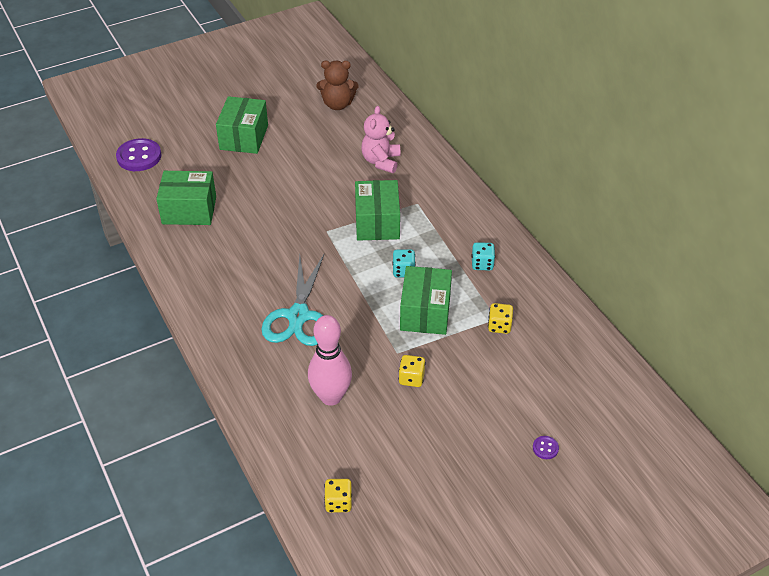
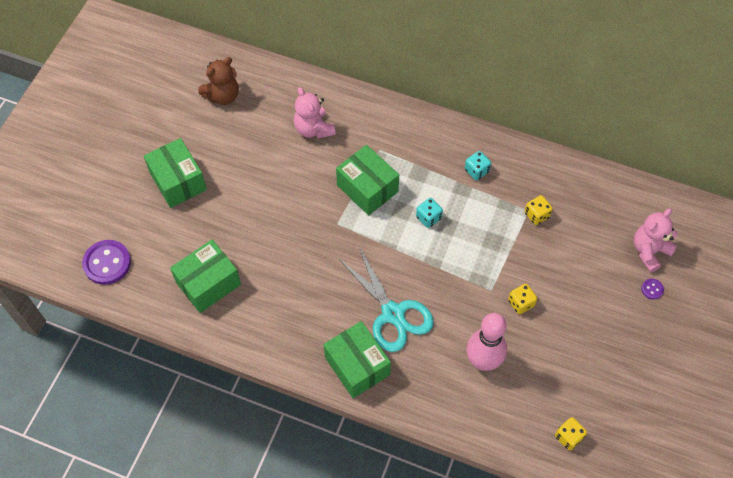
camera: 40 degrees left, 15 degrees up
(425, 312) = (477, 242): green box -> green box (357, 366)
(576, 418) = (649, 251): none -> pink teddy bear

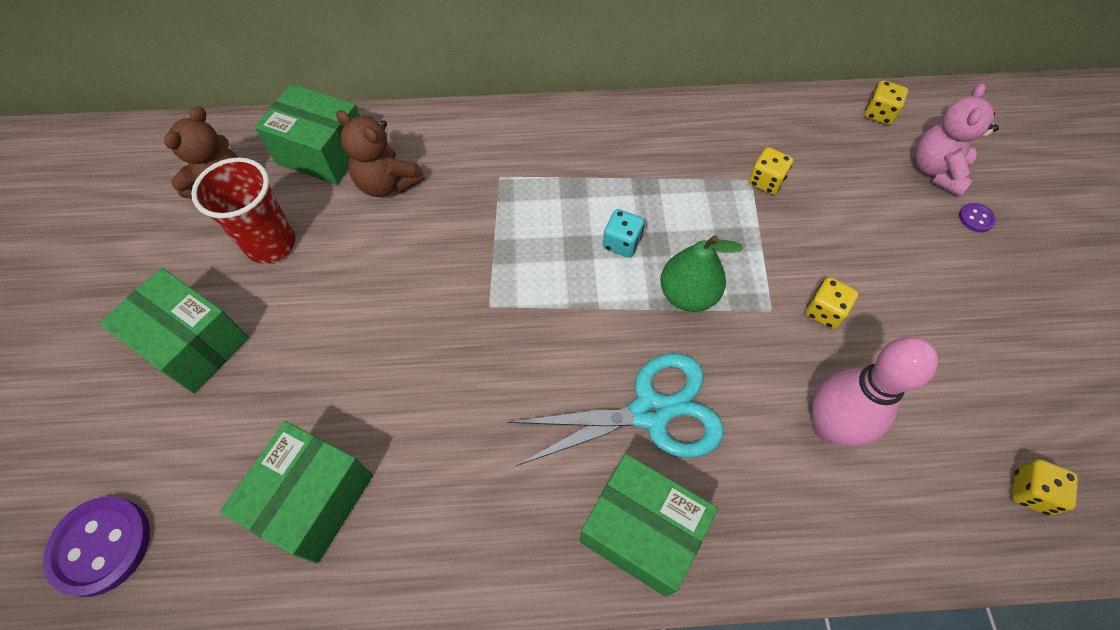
camera: 25 degrees left, 0 degrees up
(236, 141) = (271, 244): none -> red cup
(313, 129) = (387, 183): pink teddy bear -> brown teddy bear
(367, 188) = (510, 236): green box -> green box (322, 152)
(393, 314) = (650, 412): turquoise scissors -> turquoise scissors turned 45 degrees counterclockwise
(449, 262) = (687, 295): none -> green pear
(476, 171) = (651, 155): turquoise dice -> none
(639, 200) = (879, 114): none -> yellow dice

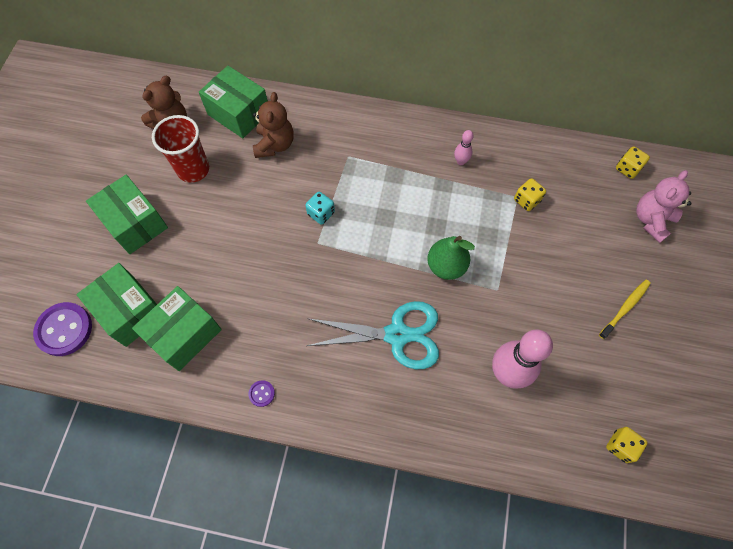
camera: 15 degrees right, 5 degrees up
(387, 183) = (275, 145): brown teddy bear -> brown teddy bear turned 135 degrees counterclockwise
(621, 243) = (414, 221): turquoise dice -> turquoise dice (321, 213)
(641, 531) = (369, 403): green box -> green box (130, 311)
(659, 150) = (461, 161): none -> pink bowling pin
(824, 312) = (532, 299): yellow dice -> none
(952, 292) = (625, 307): none -> yellow toothbrush
(976, 218) = (665, 261): purple button -> purple button (262, 393)

